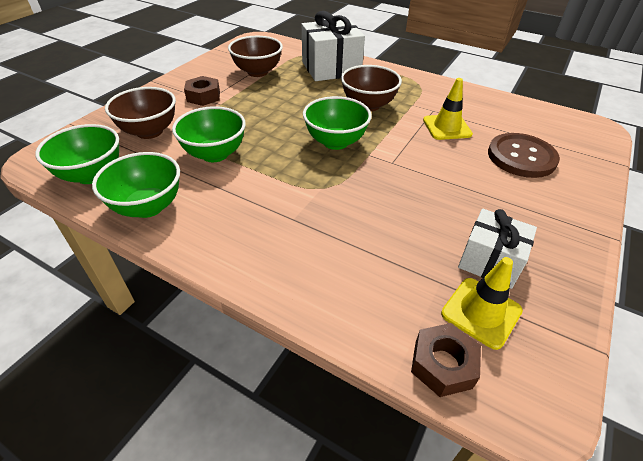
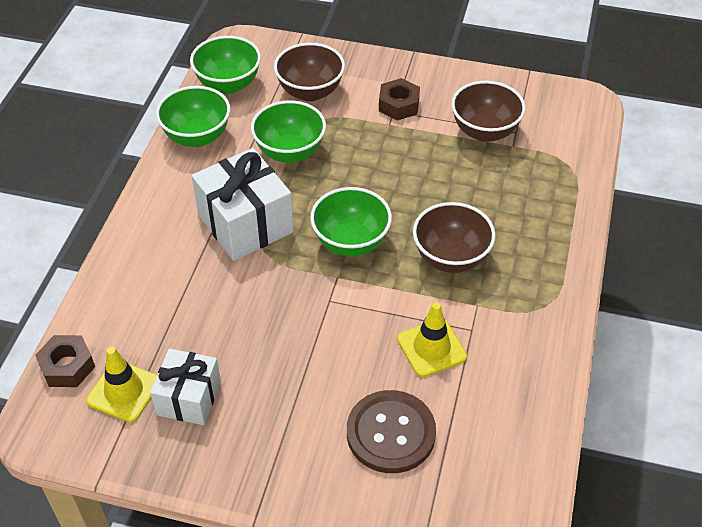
camera: 75 degrees right, 5 degrees up
(331, 68) = (537, 200): white gift -> white gift (245, 223)

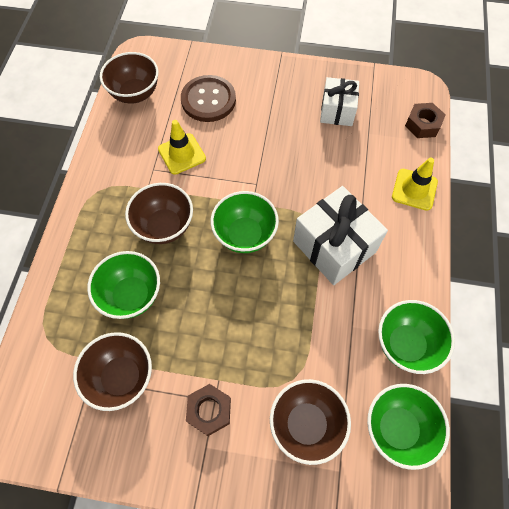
camera: 175 degrees right, 15 degrees up
(124, 391) = (379, 112): yellow traffic cone -> yellow traffic cone (414, 189)
(290, 152) = (312, 331): green bowl -> green bowl (131, 295)
(512, 454) = (135, 94): none -> brown bowl

